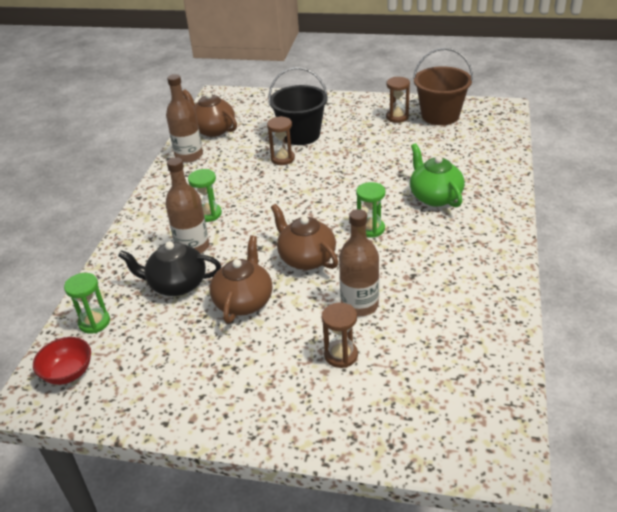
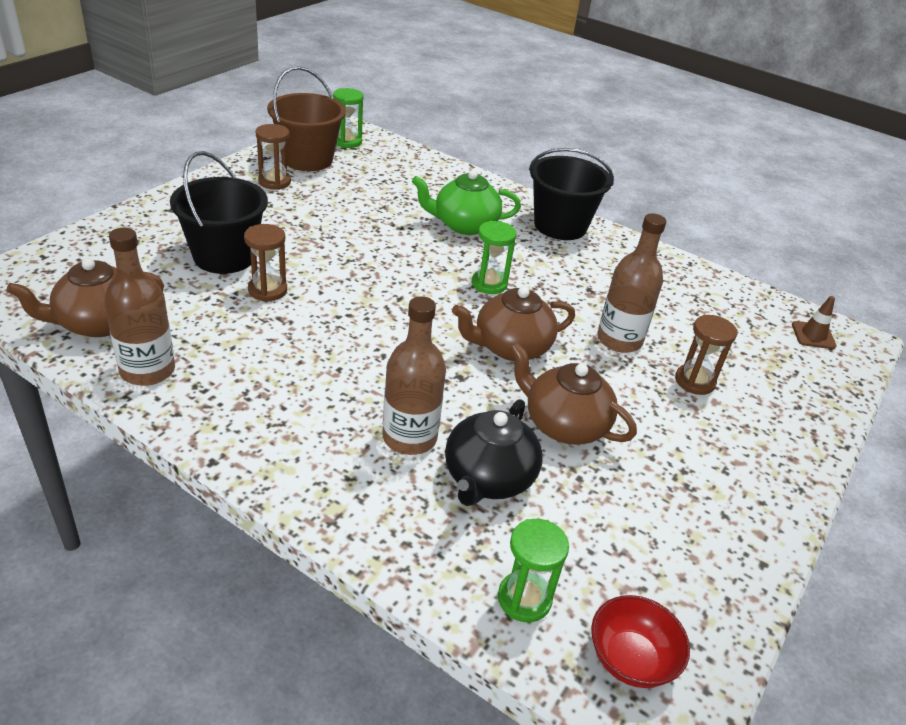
camera: 75 degrees left, 0 degrees up
(208, 214) = (339, 398): green hourglass -> green hourglass (347, 141)
(480, 425) = (813, 335): none -> brown traffic cone
(490, 238) = (560, 226): none -> black bucket

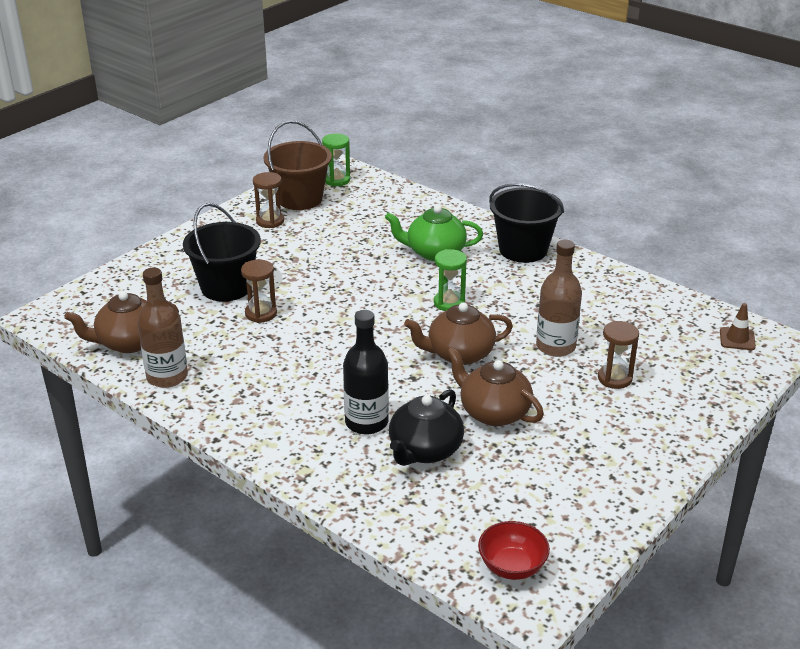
camera: 10 degrees right, 5 degrees down
(409, 437) = (366, 422): brown bottle -> black bottle
(524, 599) = (439, 529): green hourglass -> none

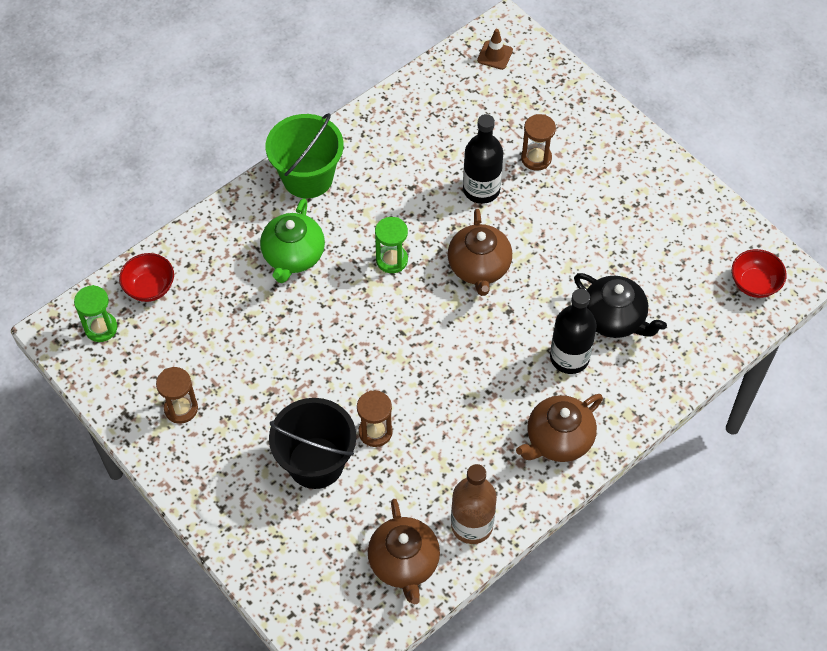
camera: 80 degrees left, 25 degrees up
(300, 199) = (136, 372): brown bucket -> none
(380, 194) = (150, 287): none -> red bowl
(493, 412) = (569, 258): brown teapot -> brown teapot (558, 440)
(523, 250) = (307, 177): black bucket -> green bucket
(555, 346) = (481, 190): brown bottle -> black bottle

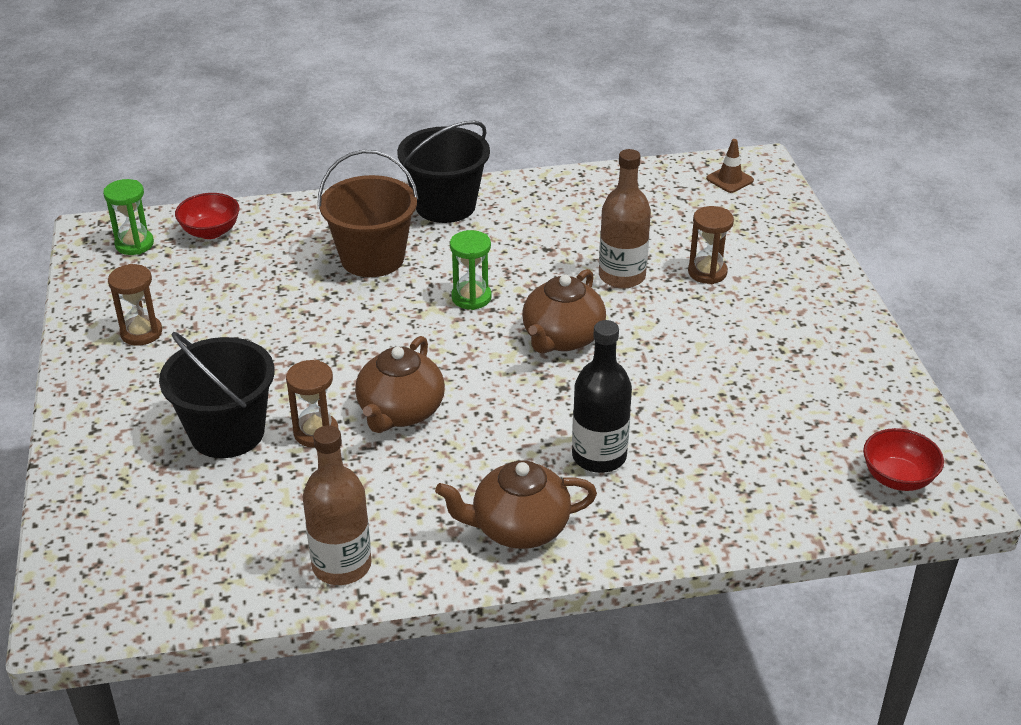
camera: 30 degrees right, 20 degrees down
(293, 256) = (372, 258): green teapot -> brown bucket
(307, 177) = (445, 205): green bucket -> black bucket
(404, 563) = (231, 566): brown teapot -> brown teapot (400, 412)
(481, 190) = (622, 276): black bottle -> brown bottle
(614, 318) = (685, 442): black teapot -> none

